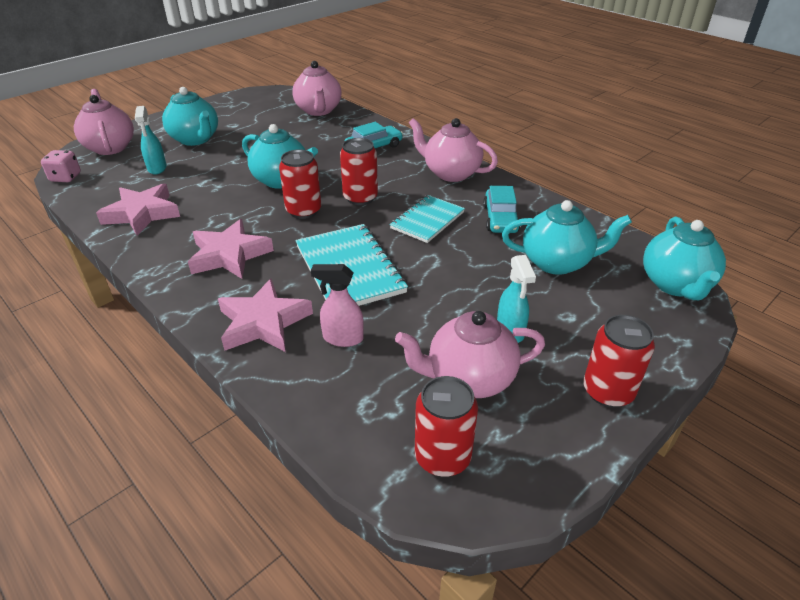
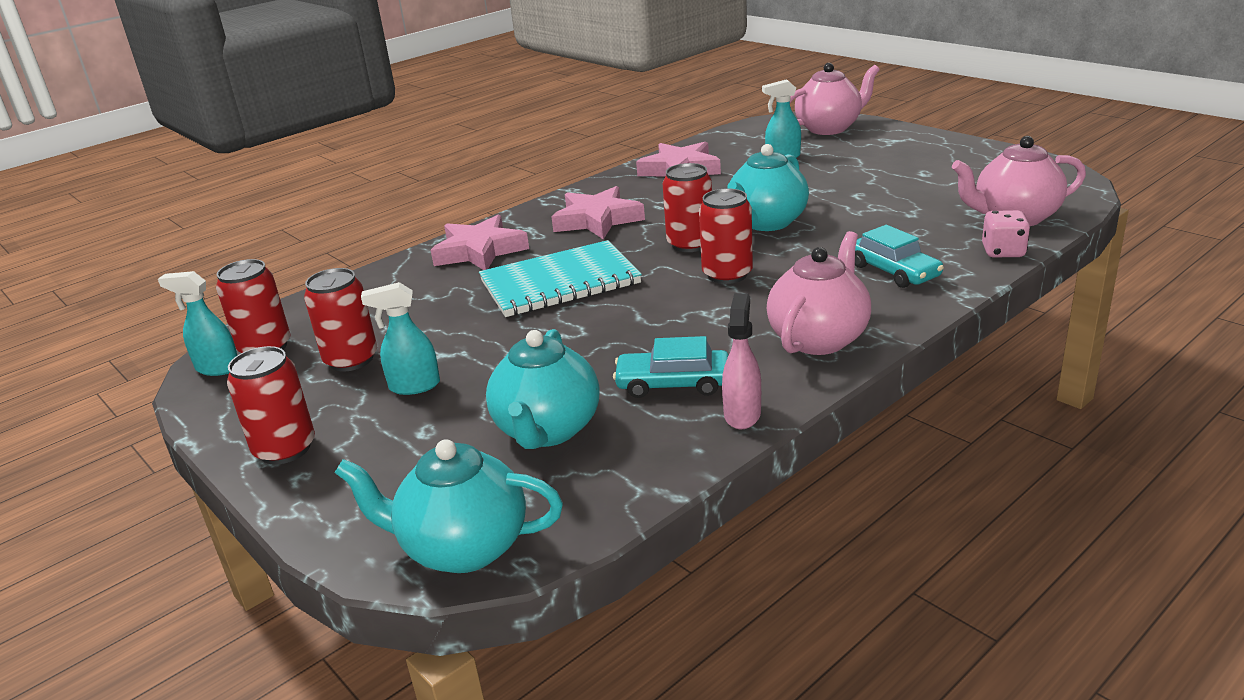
camera: 95 degrees right, 10 degrees down
(65, 177) = (751, 126): pink dice -> pink dice (1003, 252)
(195, 139) = (868, 161): turquoise teapot -> none
(342, 338) = (442, 290): pink spray bottle -> pink spray bottle (742, 414)
(427, 220) = (668, 324): turquoise notebook -> none
(469, 379) = (351, 360): pink teapot -> red can
(484, 491) = (217, 368): none -> turquoise spray bottle

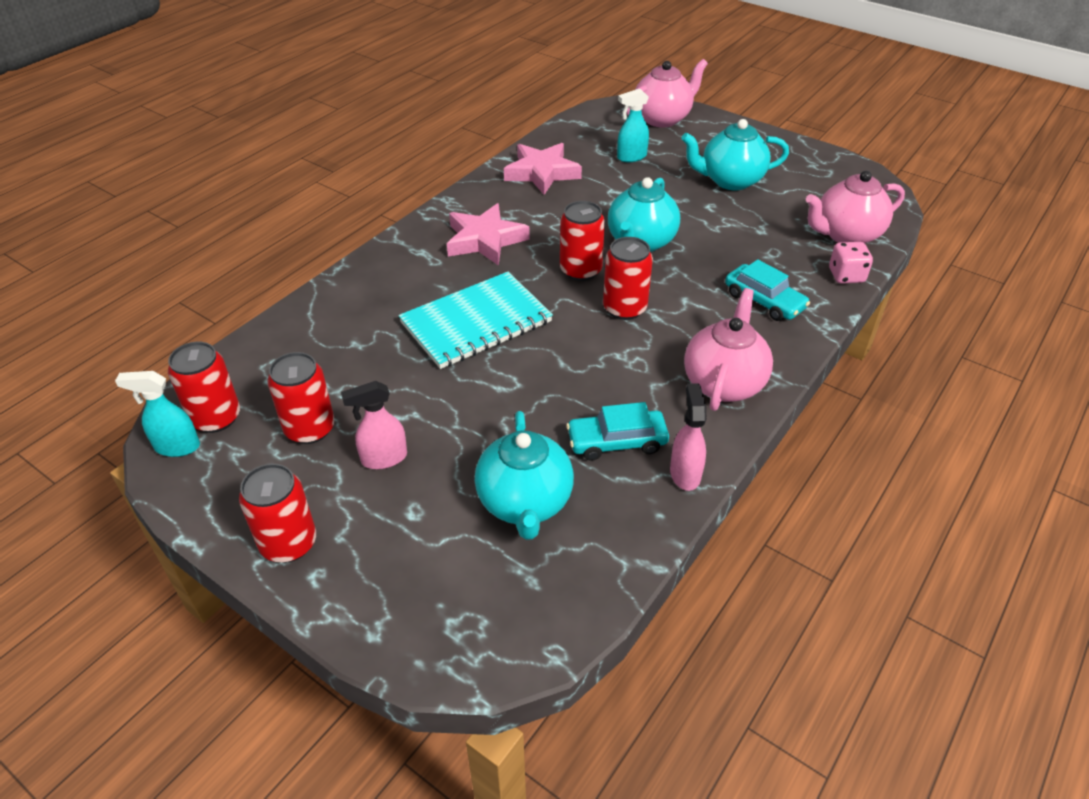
camera: 15 degrees left, 15 degrees up
(414, 386) = (383, 458): turquoise spray bottle -> pink spray bottle
(463, 548) = (496, 641): turquoise teapot -> turquoise teapot (730, 180)
(480, 251) = (385, 283): pink star -> none

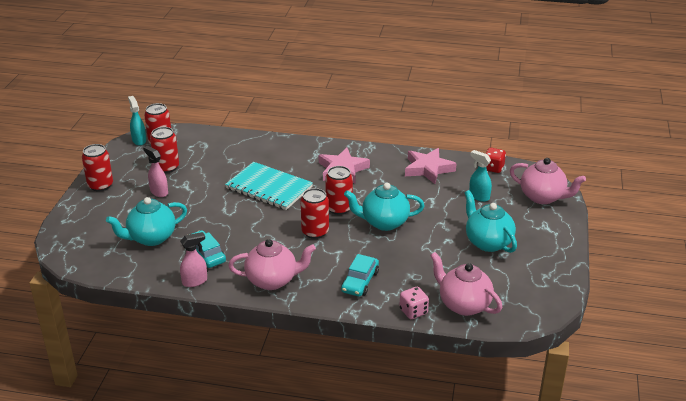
camera: 65 degrees right, 10 degrees down
(578, 129) = (493, 168): none -> red dice

